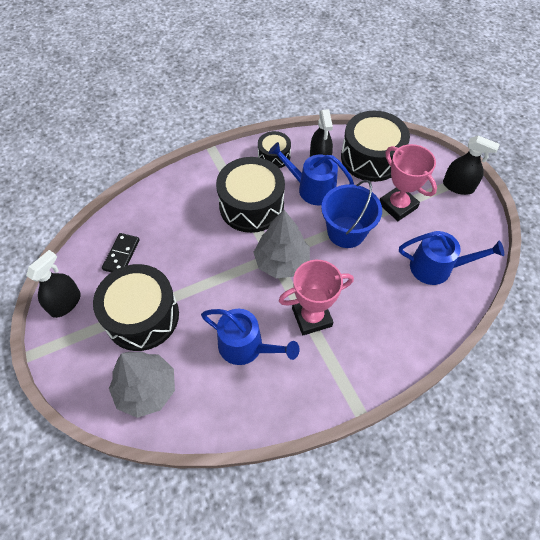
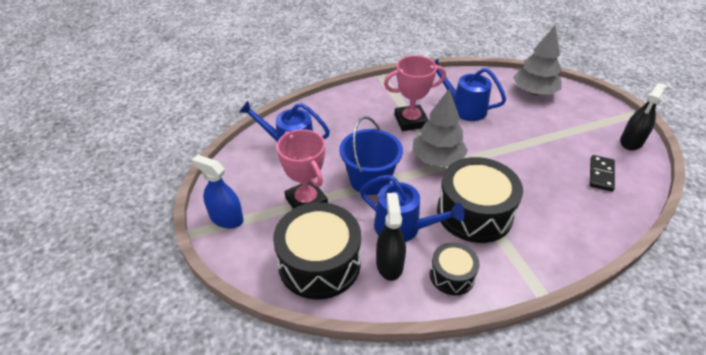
camera: 175 degrees left, 15 degrees down
(142, 316) = (557, 129): black drum -> none
(458, 186) = (226, 218): black spray bottle -> blue spray bottle

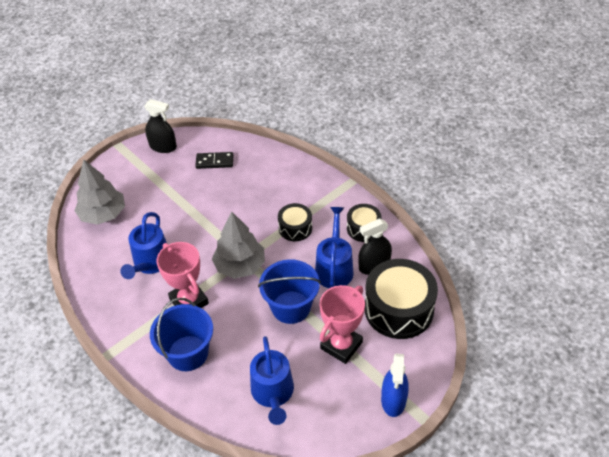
camera: 110 degrees left, 5 degrees up
(358, 111) = (188, 353): none -> blue bucket
(474, 213) = (295, 228): black drum -> black drum, size x0.54

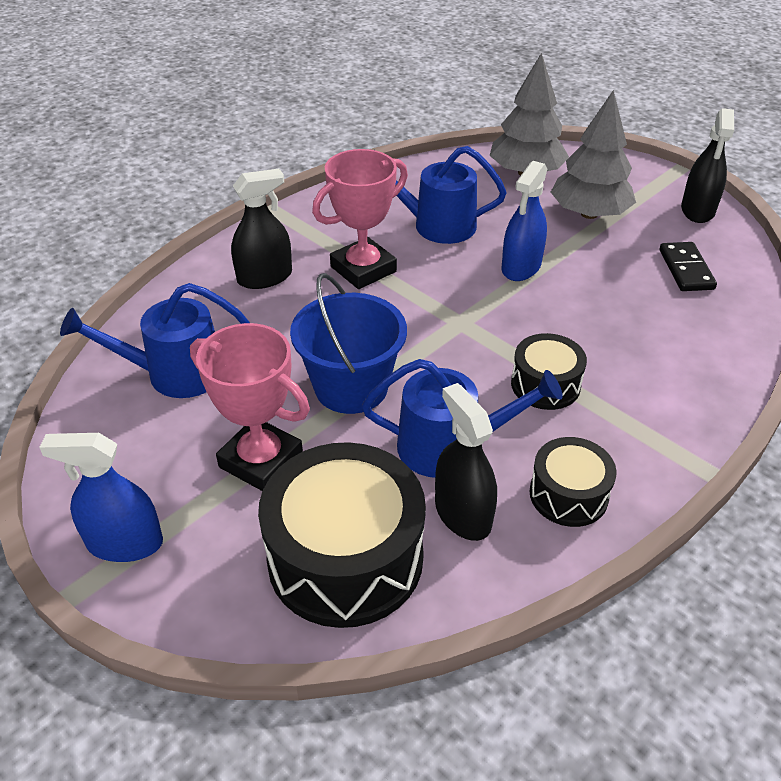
camera: 85 degrees right, 5 degrees down
(188, 353) = (265, 277): blue bucket -> black spray bottle
(200, 227) = (521, 267): none -> blue spray bottle
(240, 266) = (441, 318): grey tree -> grey tree (589, 213)

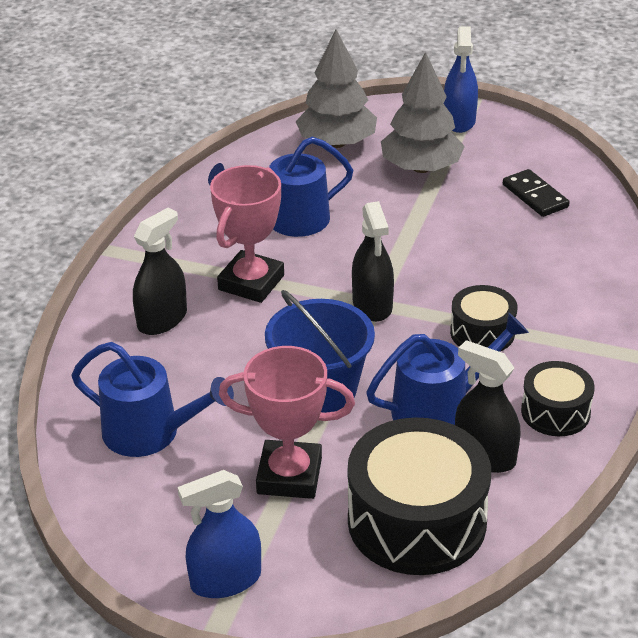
camera: 25 degrees left, 5 degrees down
(175, 373) = (150, 433): blue watering can -> blue watering can turned 120 degrees counterclockwise
(521, 267) = (394, 236): blue spray bottle -> blue spray bottle (459, 120)
(697, 210) = (513, 137): black spray bottle -> black spray bottle (372, 305)

